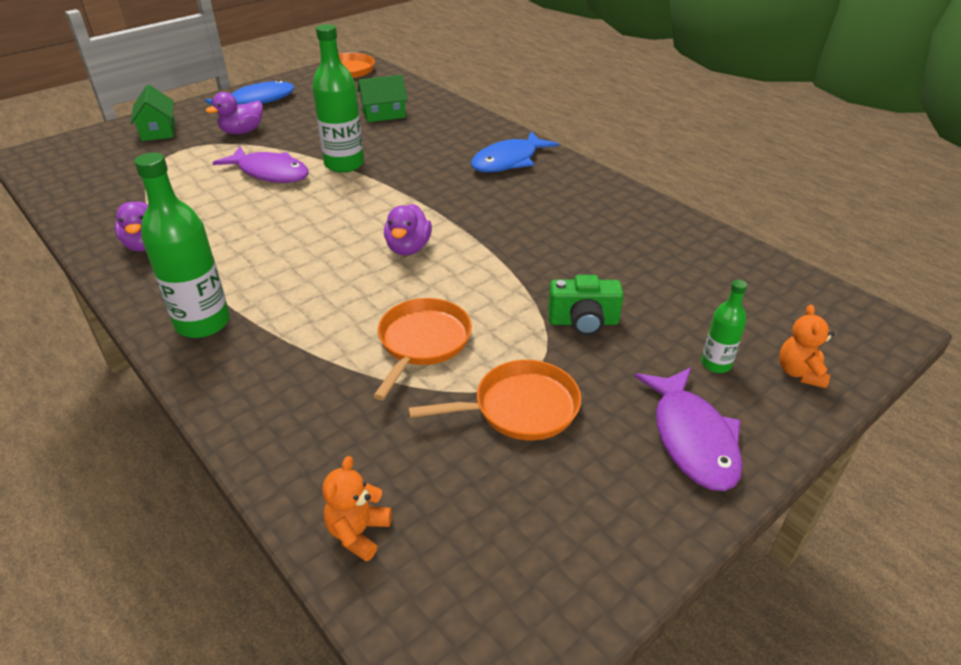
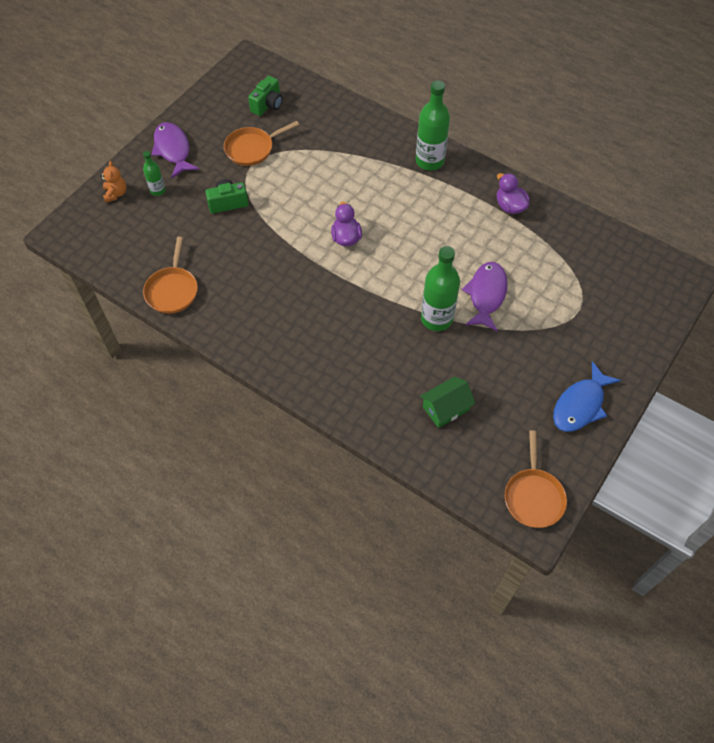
camera: 165 degrees right, 20 degrees up
(158, 131) = (623, 332): green house -> none
(242, 132) = (551, 347): purple duck -> none
(270, 173) = (486, 295): purple fish -> purple fish turned 90 degrees clockwise
(358, 532) = (302, 90): orange teddy bear -> none
(422, 342) = (310, 173): orange pan -> orange pan (172, 290)
(457, 508) = (267, 105): none -> green camera
(508, 161) = (306, 353): blue fish -> none

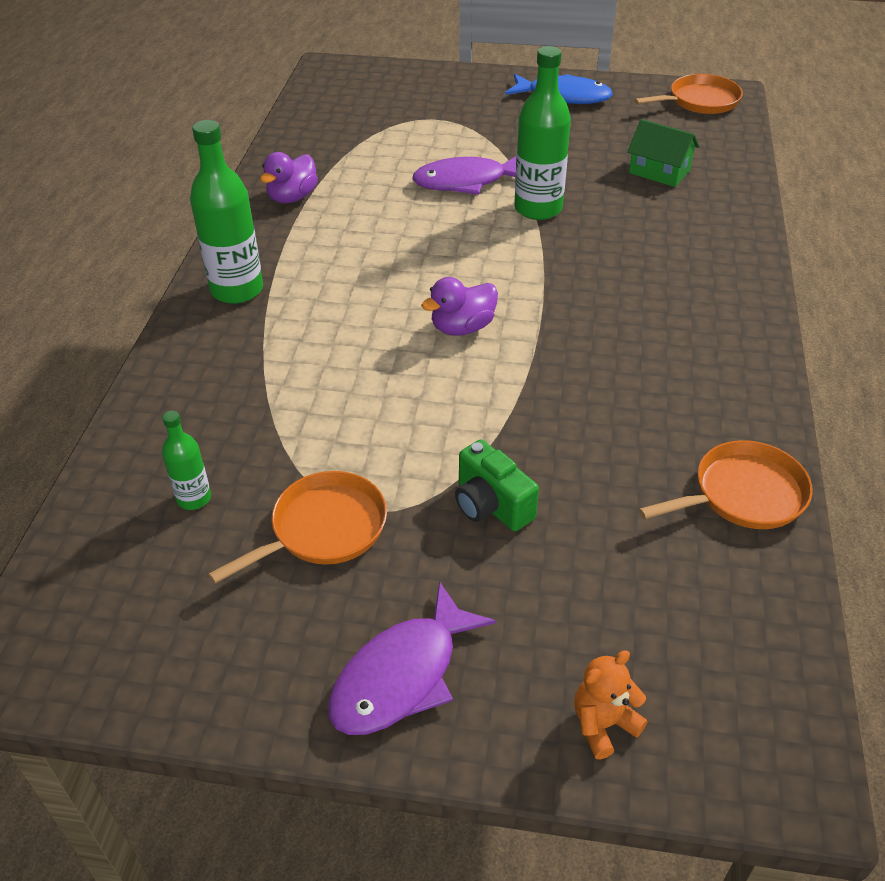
camera: 115 degrees left, 15 degrees down
(157, 190) = (538, 642): green bottle -> green bottle (194, 498)
(252, 148) = (323, 529): orange pan -> orange pan turned 75 degrees counterclockwise
(267, 105) = (173, 558): green camera -> none

